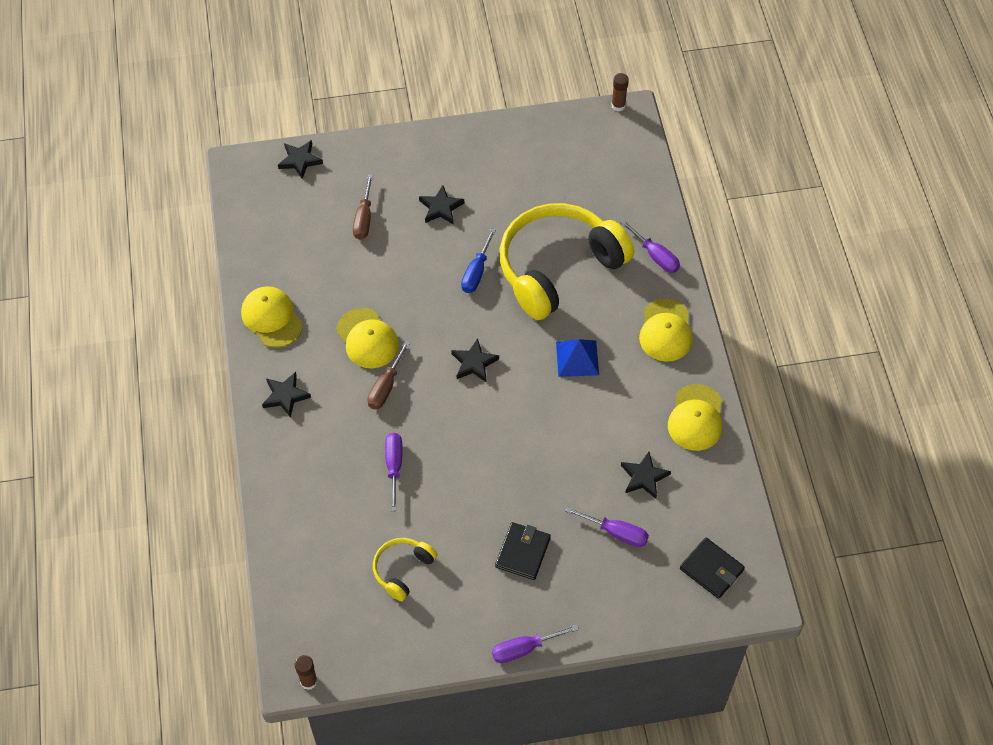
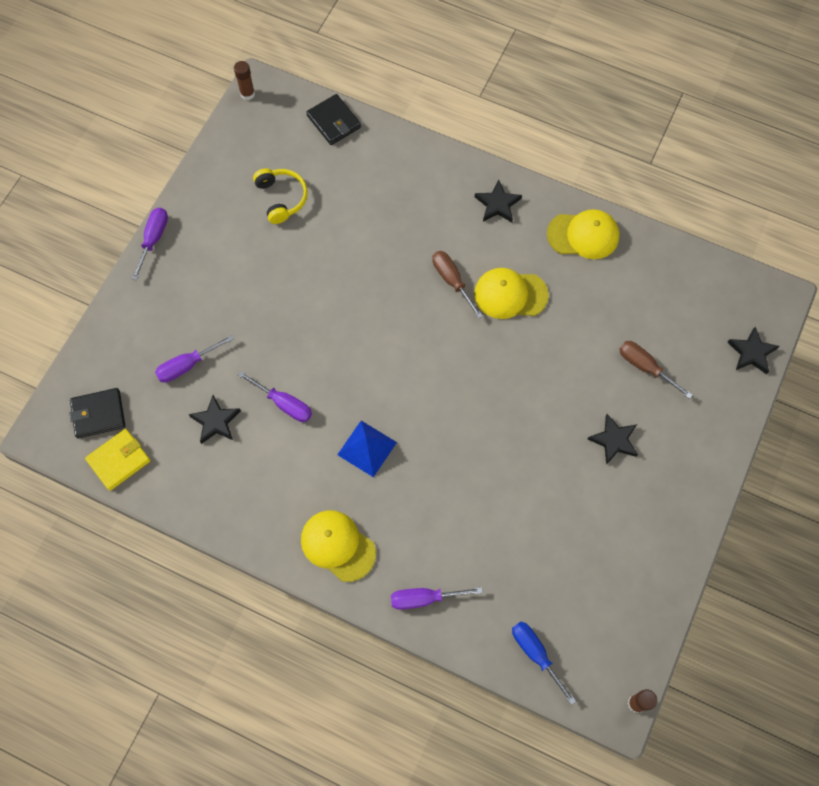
camera: 125 degrees right, 10 degrees up
(394, 466) = (373, 243): purple screwdriver -> purple screwdriver (284, 404)
(474, 363) = (424, 361): black star -> none
(476, 272) = (518, 424): blue screwdriver -> blue screwdriver (536, 654)
(522, 552) = (227, 287): black wallet -> black wallet (334, 121)
(558, 268) = (473, 499): yellow headphones -> none
(696, 418) = (234, 505): yellow cap -> none
(733, 525) = (119, 460): none -> yellow wallet

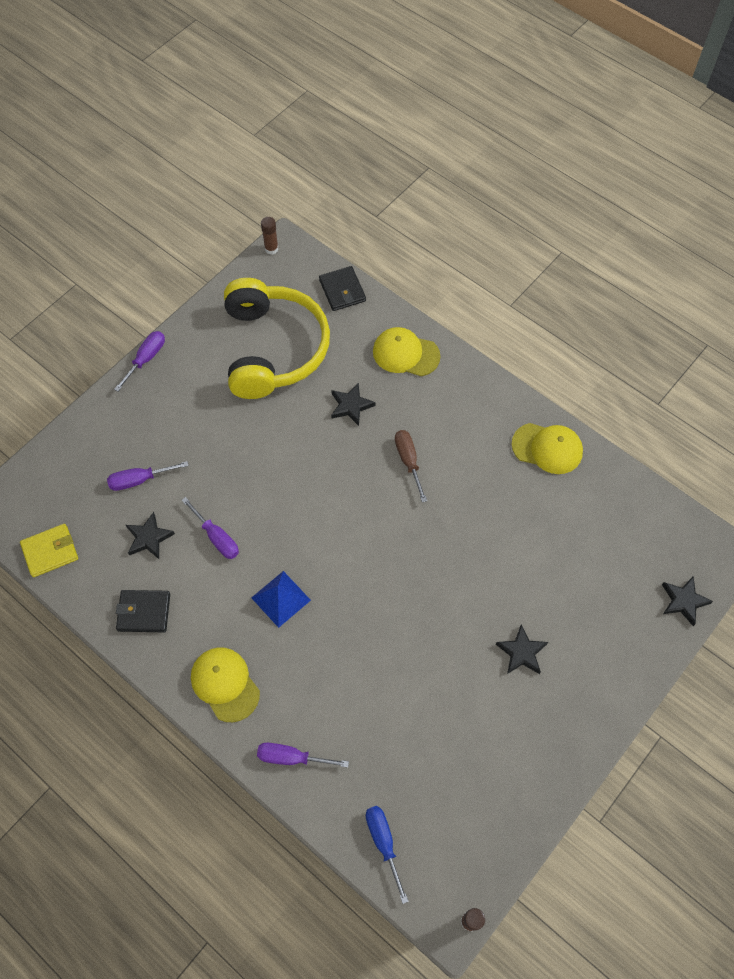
camera: 15 degrees right, 5 degrees down
(98, 414) = (46, 505): black wallet -> black wallet (144, 612)
(281, 198) = (273, 349): yellow headphones -> yellow headphones, size x2.25
(497, 204) = (473, 400): black star -> black star (351, 406)
(510, 294) = (460, 487): yellow cap -> yellow cap (405, 354)
(645, 367) = (572, 589): brown screwdriver -> none

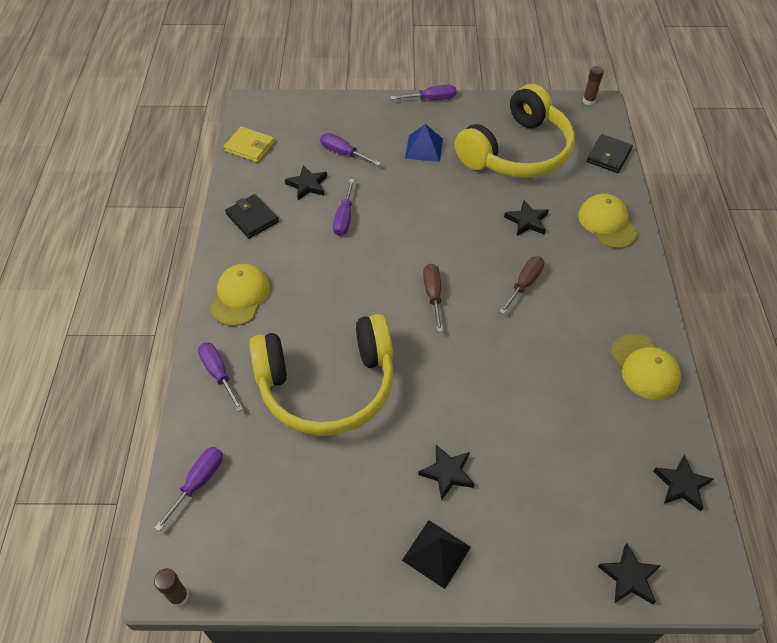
camera: 50 degrees right, 10 degrees down
(281, 598) = (335, 283): blue pyramid -> blue pyramid (424, 148)
(360, 534) = (433, 295): none -> brown screwdriver
(376, 680) = (327, 385): none -> yellow headphones
(383, 843) = (198, 482): blue screwdriver -> purple screwdriver
(575, 710) = (436, 553): none -> black pyramid
(649, 510) = (681, 485): none -> black star

